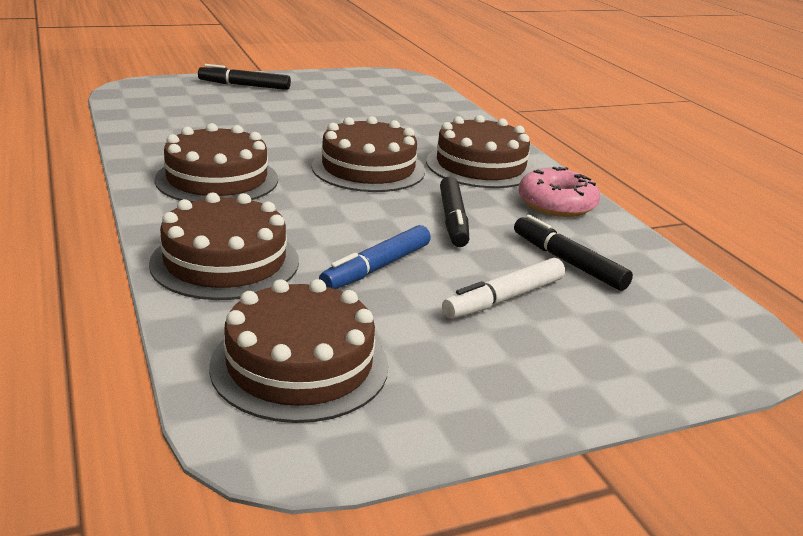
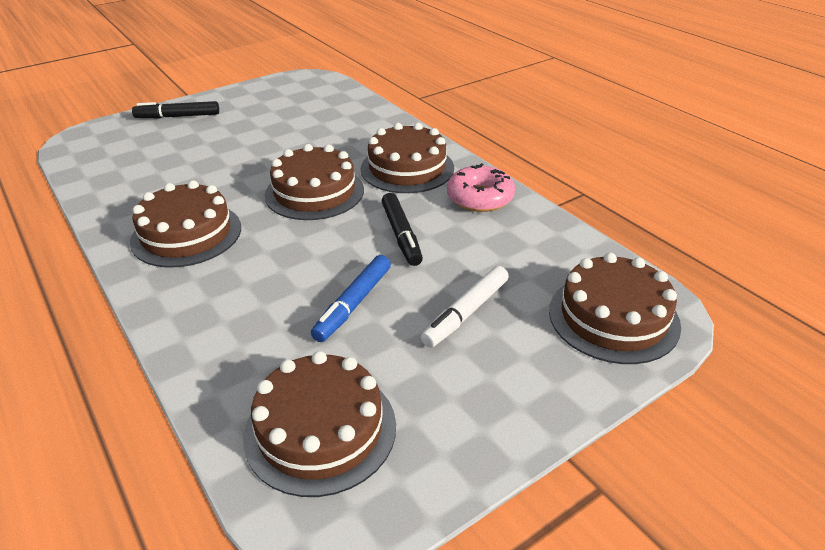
camera: 10 degrees left, 10 degrees up
(225, 262) = (222, 329): brown cake -> brown cake (613, 317)
(568, 262) = (505, 260): black marker -> none

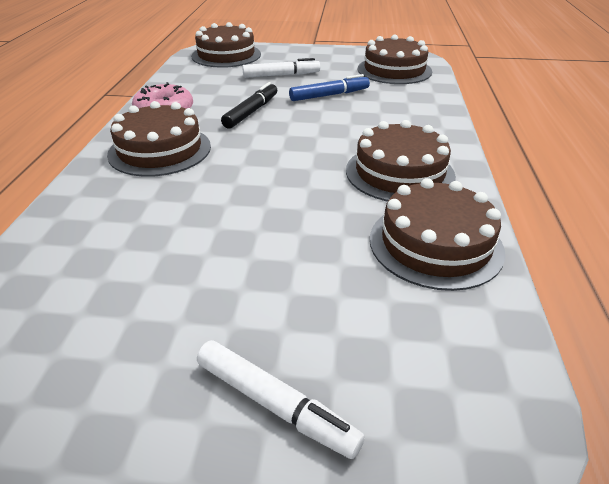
camera: 140 degrees left, 0 degrees up
(178, 116) = (275, 404): black marker -> white marker
(314, 192) = (260, 163): brown cake -> brown cake (435, 244)

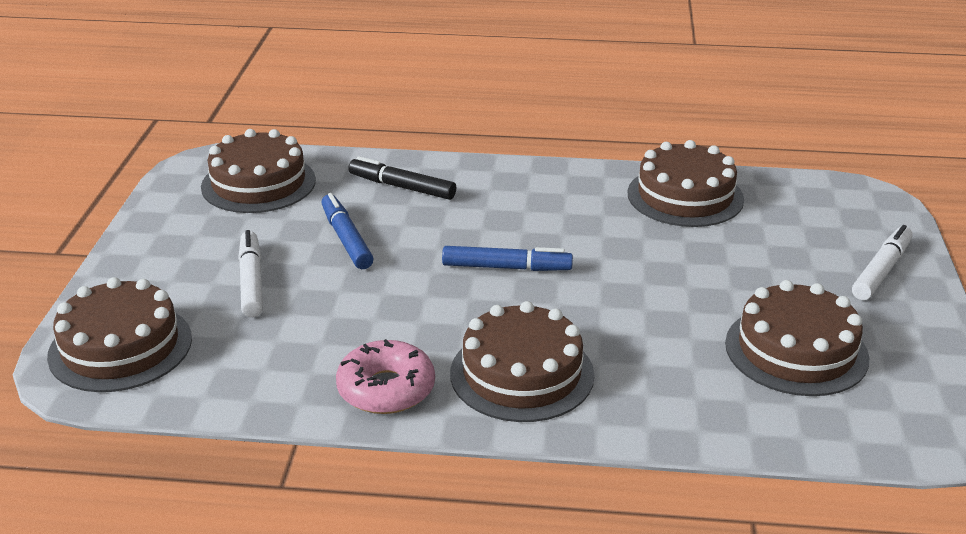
camera: 90 degrees left, 5 degrees down
(251, 112) = (398, 304): black marker -> black marker (402, 187)
(293, 146) = (506, 267): none -> blue marker
(399, 173) = (565, 203): brown cake -> brown cake (796, 350)

